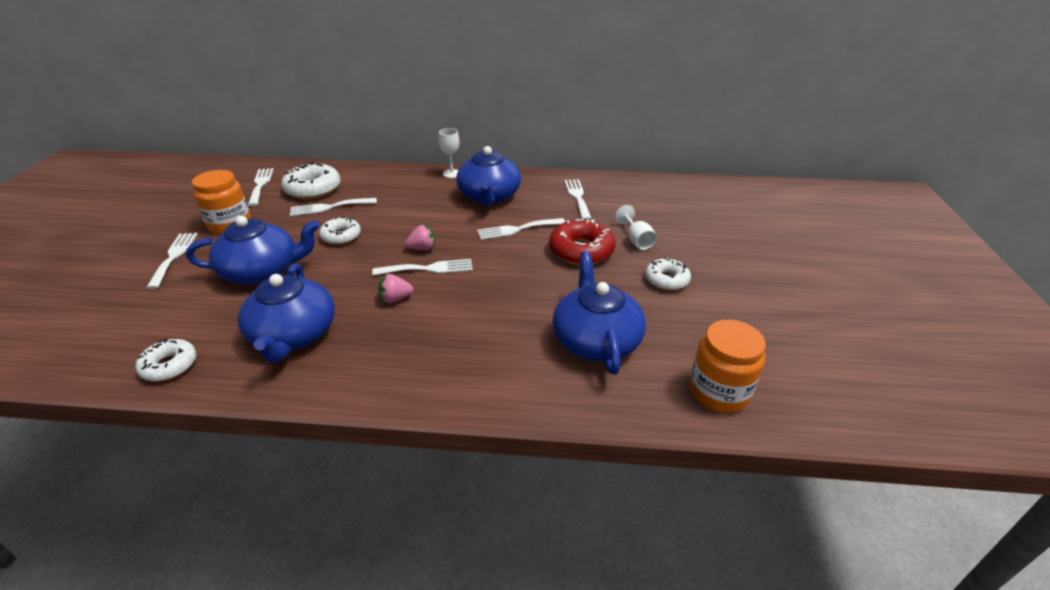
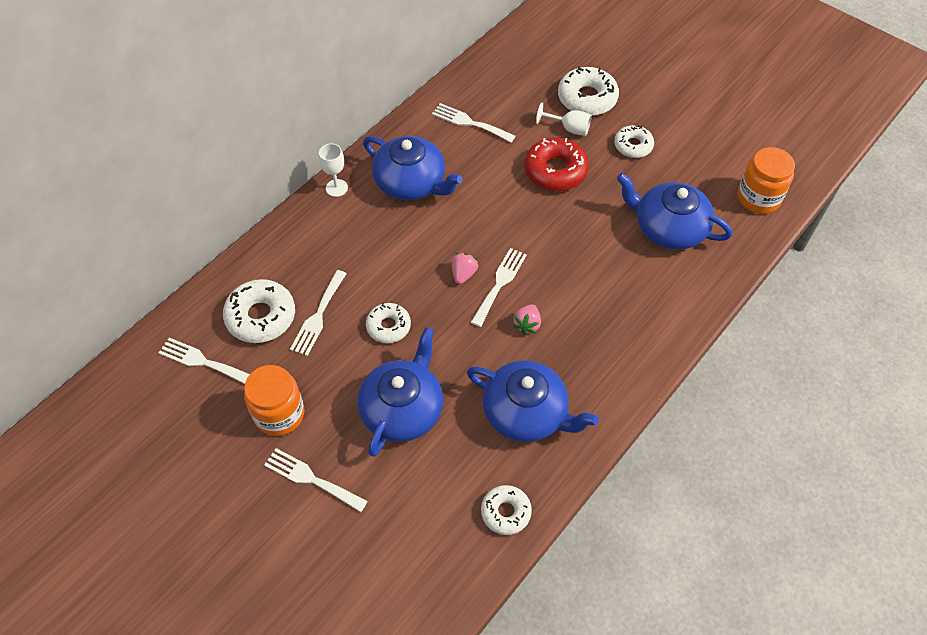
camera: 55 degrees left, 20 degrees up
(517, 229) = (488, 193): white fork -> none
(682, 236) = (587, 98): none -> white donut

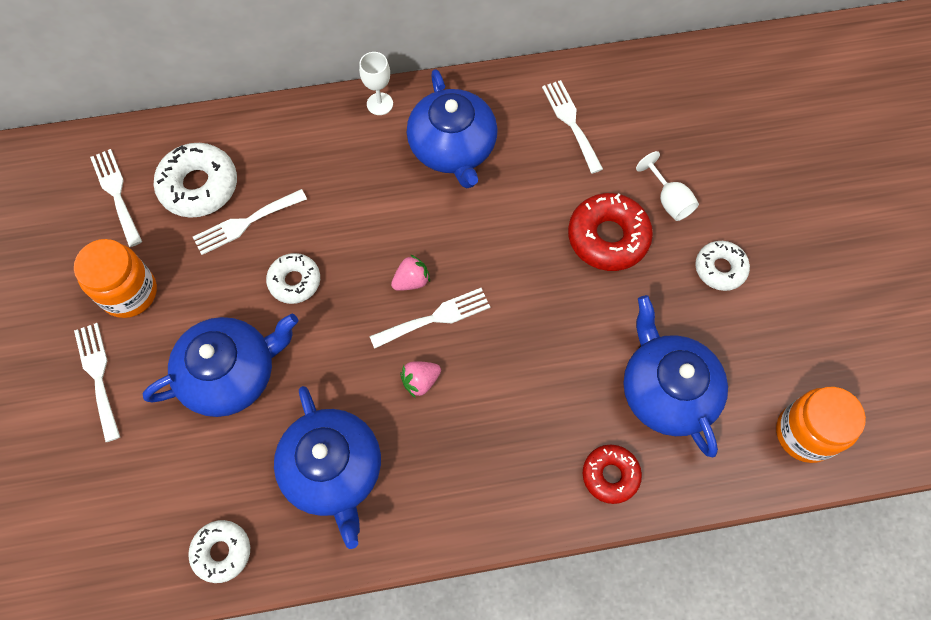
camera: 40 degrees right, 10 degrees up
(587, 98) = (722, 179): white donut -> none
(684, 293) = (610, 475): none -> red donut

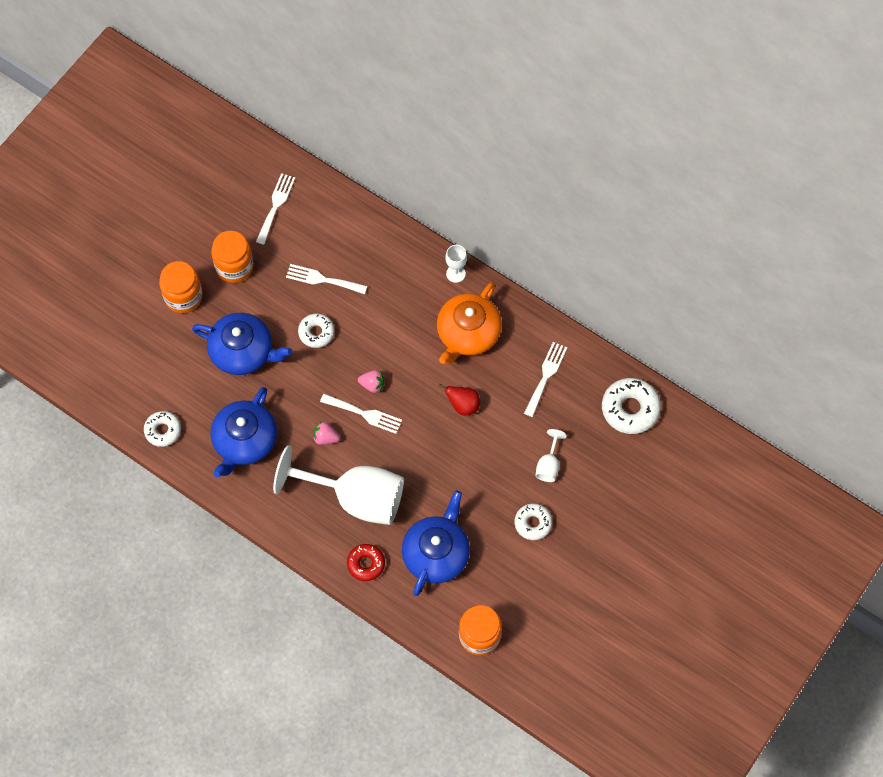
camera: 45 degrees right, 0 degrees up
(98, 376) = (183, 296): white fork -> orange jar
(199, 186) = (319, 238): white donut -> white donut (630, 409)
(453, 147) = (468, 333): blue teapot -> orange teapot
(522, 414) = (356, 498): none -> white goblet
(524, 218) = (463, 405): none -> red pear
(608, 237) = (494, 454): red donut -> none

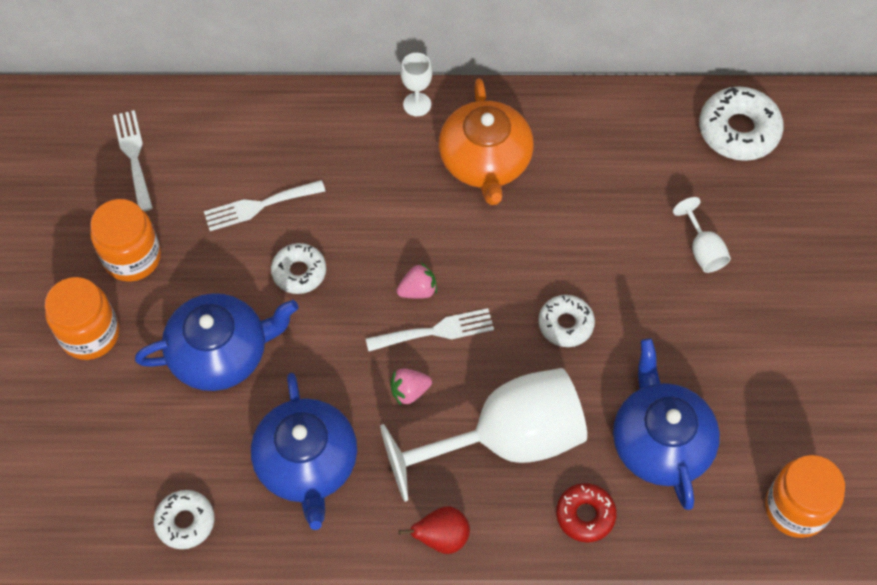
camera: 35 degrees left, 5 degrees down
(463, 405) = (547, 245): red pear -> red pear (441, 538)
(533, 523) = (742, 329): white donut -> white donut (565, 324)
(546, 376) = (615, 153): white fork -> none

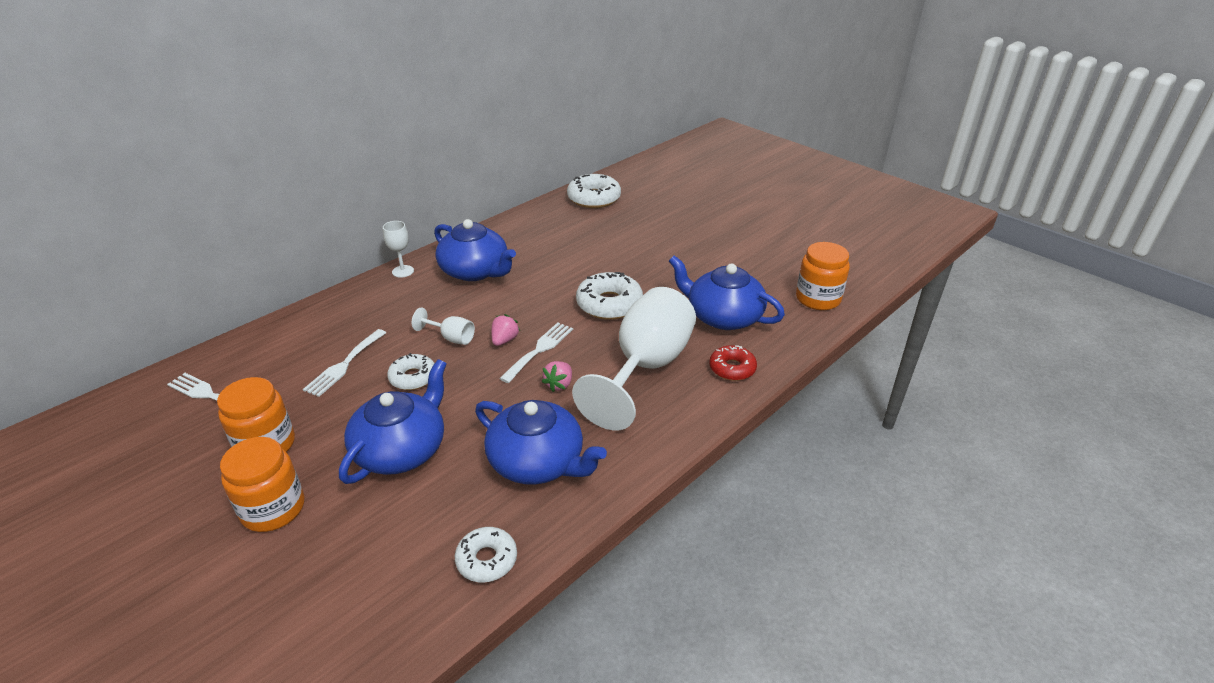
camera: 45 degrees left, 25 degrees down
(441, 538) = (672, 435): red pear -> none
(485, 161) = (475, 271): orange teapot -> blue teapot
(565, 324) = (609, 304): white donut -> white donut, size x1.59
(702, 250) = (637, 242): white goblet -> white goblet (451, 338)

